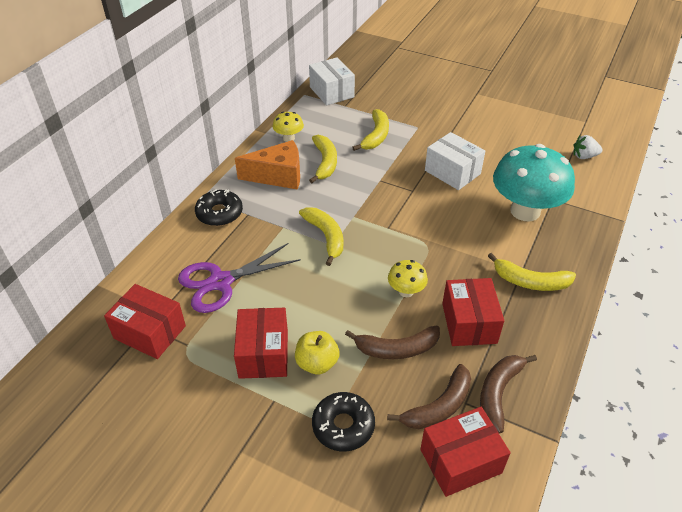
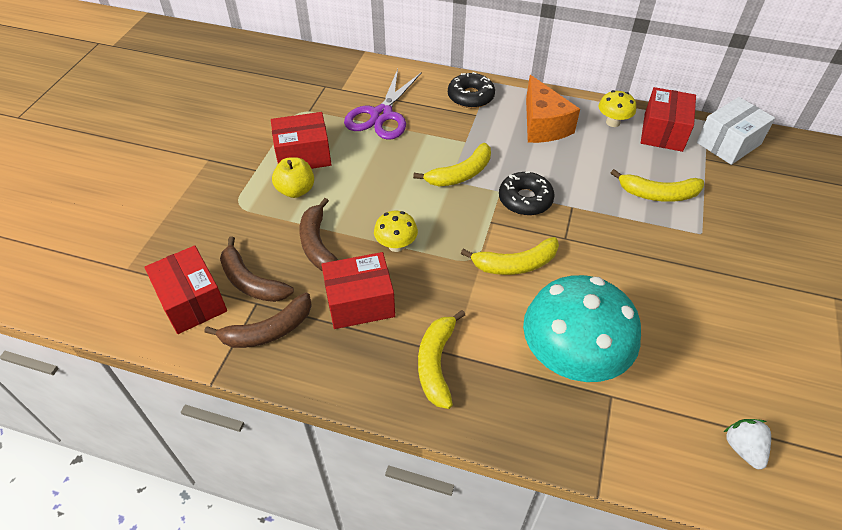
camera: 80 degrees right, 5 degrees up
(150, 332) = (319, 88): red box -> red box (663, 132)
(221, 282) = (381, 115): purple scissors -> purple scissors turned 120 degrees counterclockwise
(325, 163) = (582, 157): yellow banana -> yellow banana (515, 264)
(343, 426) = (230, 216): black donut -> black donut (525, 199)
(452, 172) = (620, 276): white box -> none
(498, 393) = (268, 330): brown banana -> brown banana turned 135 degrees clockwise

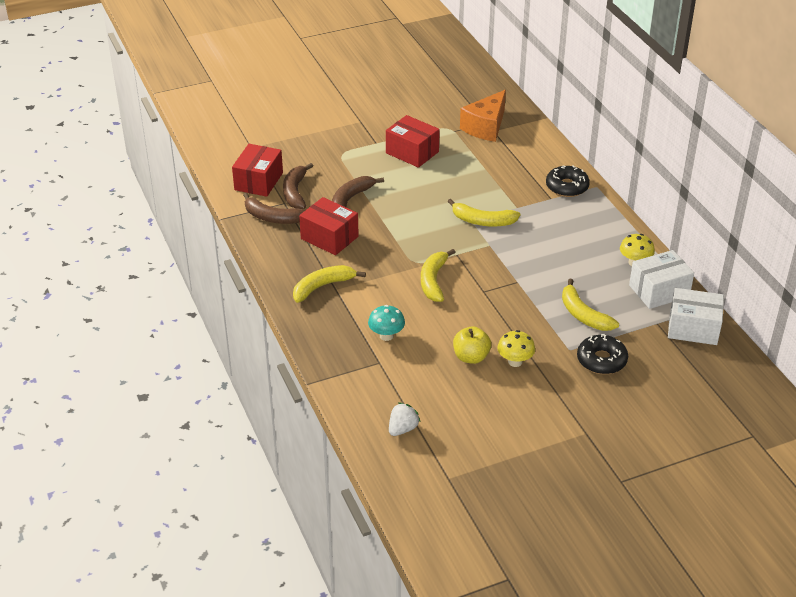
camera: 50 degrees right, 10 degrees down
(296, 190) = (380, 167): yellow apple -> yellow apple (471, 357)
(381, 115) = (492, 161): purple scissors -> none
(396, 245) = (388, 228): yellow mushroom -> yellow mushroom (515, 361)
(515, 264) = (433, 281): yellow banana -> yellow banana turned 60 degrees clockwise
(525, 199) = (496, 259): black donut -> black donut (601, 360)
(543, 125) = (583, 232): orange cheese -> orange cheese (485, 127)
(571, 360) = (386, 336): turquoise mushroom -> turquoise mushroom, size x0.45
(663, 132) = (659, 291): red box -> white box

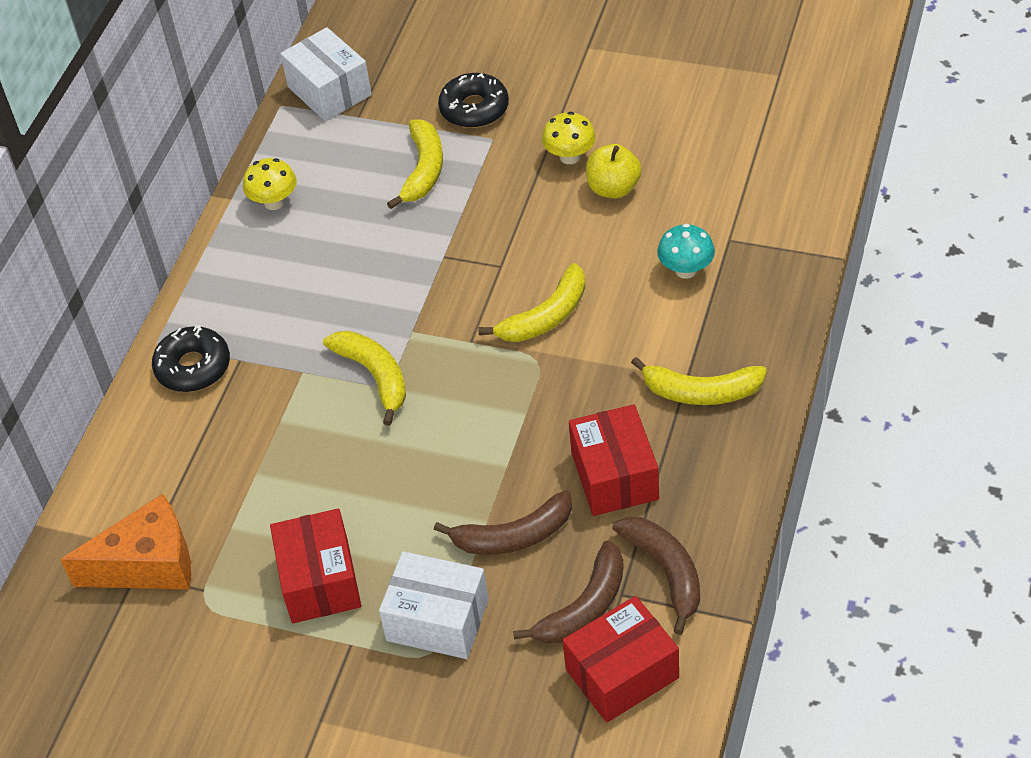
camera: 135 degrees left, 10 degrees up
(402, 429) = (778, 147): white strawberry -> none
(659, 291) = (300, 152): white box -> white box (437, 620)

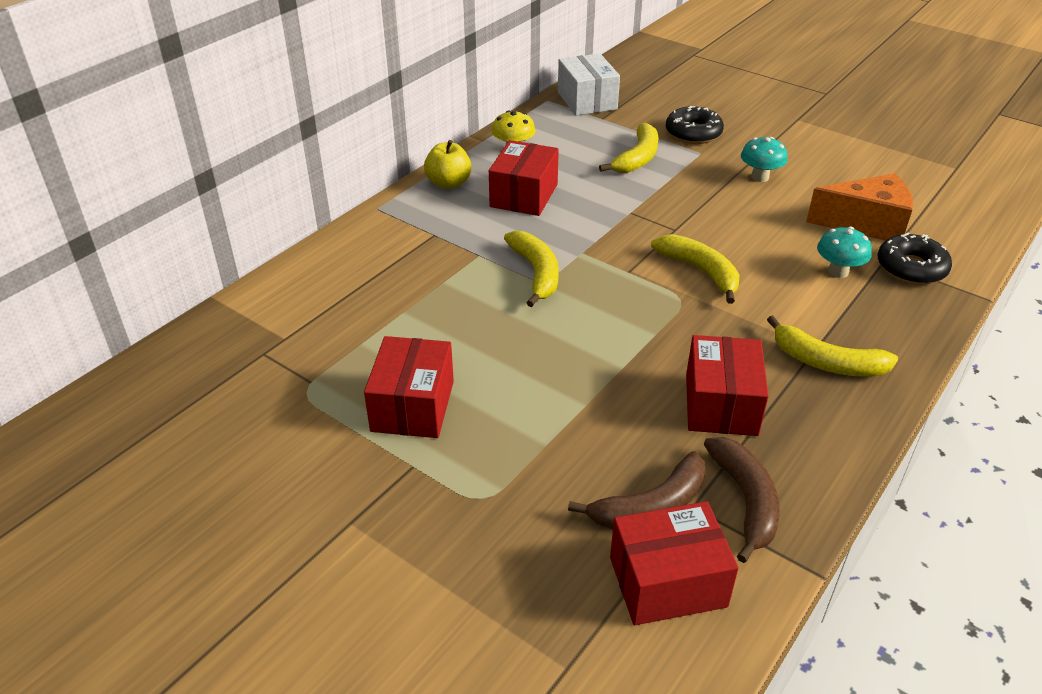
camera: 15 degrees right, 10 degrees down
(148, 564) = (278, 349): orange cheese -> orange cheese (866, 224)
(193, 367) = (395, 230): black donut -> black donut (911, 268)
(316, 269) = (524, 195): none -> red box
(437, 620) = (503, 471): white box -> none
(513, 536) = (605, 424): brown banana -> none
(546, 316) = (700, 271): yellow banana -> yellow banana turned 105 degrees counterclockwise
(570, 157) = (760, 177): yellow mushroom -> turquoise mushroom
(613, 188) = (790, 204): yellow apple -> yellow apple (448, 183)

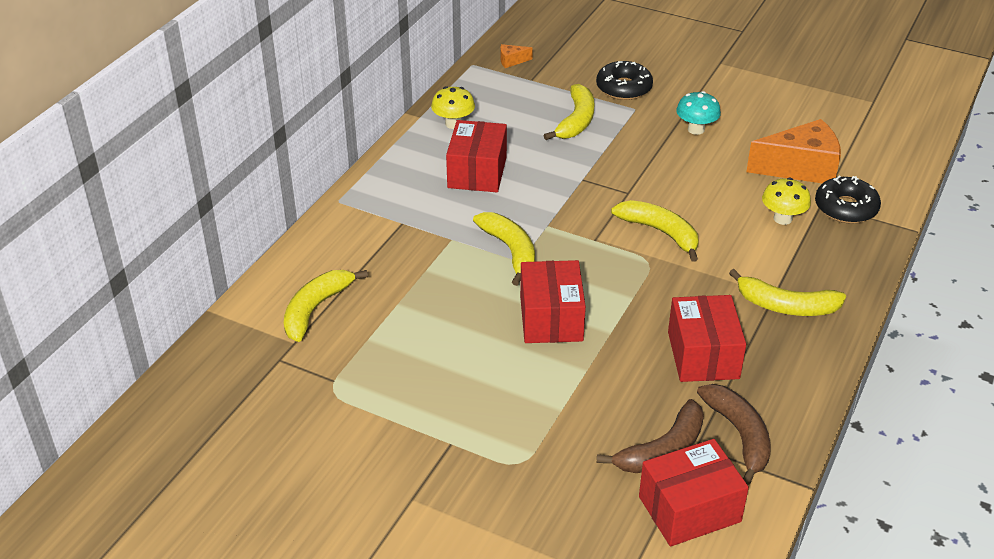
camera: 10 degrees left, 0 degrees up
(318, 308) = (315, 309): none -> yellow banana
(413, 406) = (434, 391): red box -> red box (551, 318)
(448, 183) = (400, 167): yellow apple -> none
(587, 100) = (512, 61): white box -> orange cheese
(838, 271) = (782, 219): turquoise mushroom -> yellow mushroom

